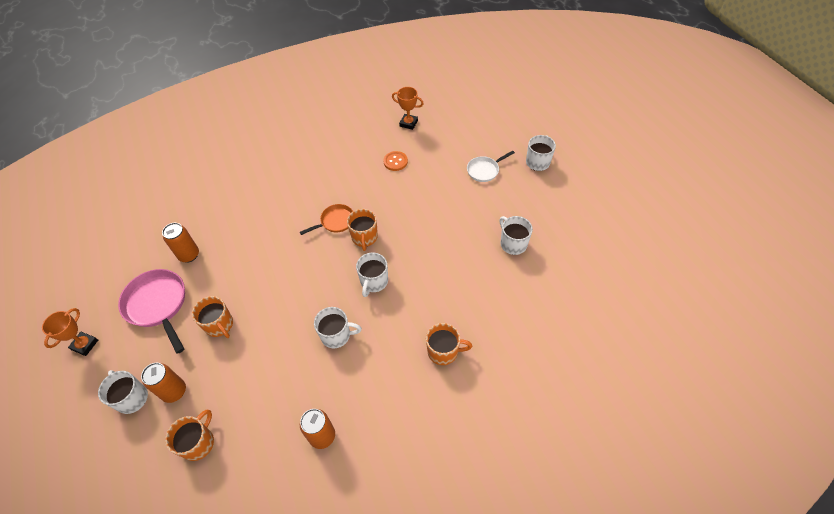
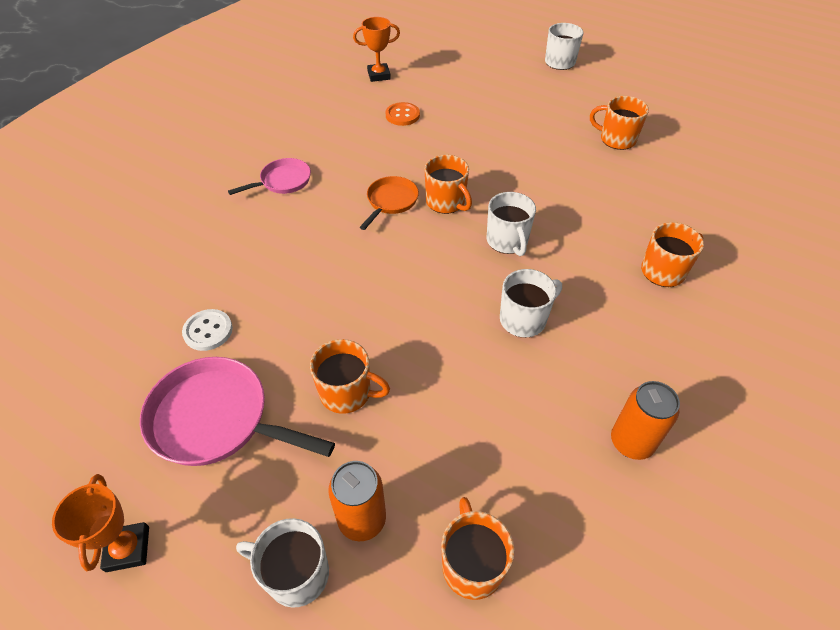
camera: 35 degrees left, 5 degrees down
(189, 255) = (208, 331): orange can -> white button
(292, 179) = (283, 181): none -> pink pan
(484, 170) = (513, 88): white pan -> none
(512, 243) = (616, 139): white mug -> orange mug

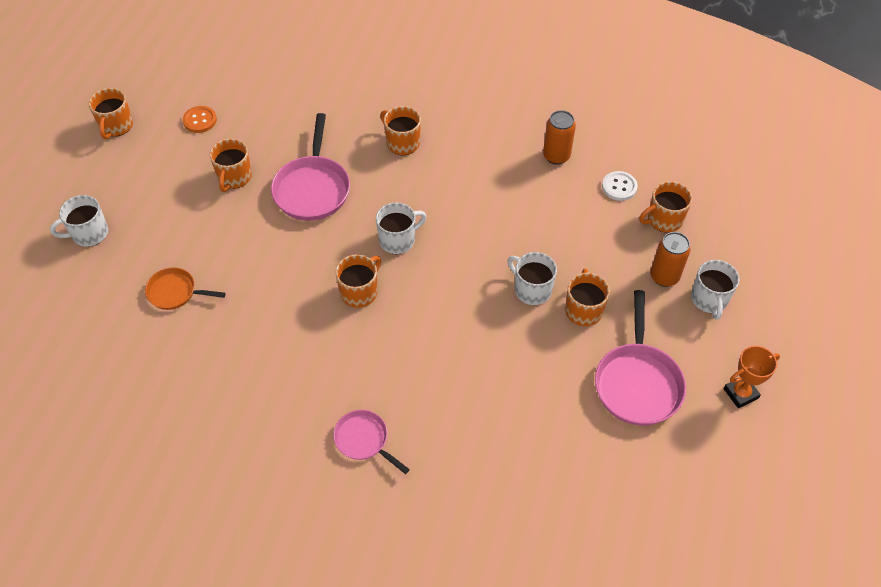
camera: 105 degrees left, 5 degrees up
(208, 331) = (567, 424): white button -> white button (619, 187)
(379, 75) = (138, 408): orange trophy -> none
(391, 201) = (370, 335): orange pan -> orange pan (175, 292)
(402, 115) = (222, 361): orange button -> orange button (200, 120)
(524, 319) = (478, 219): white mug -> white mug (531, 289)
(594, 188) = (312, 189): none -> pink pan
(689, 79) = (116, 126): none -> orange mug

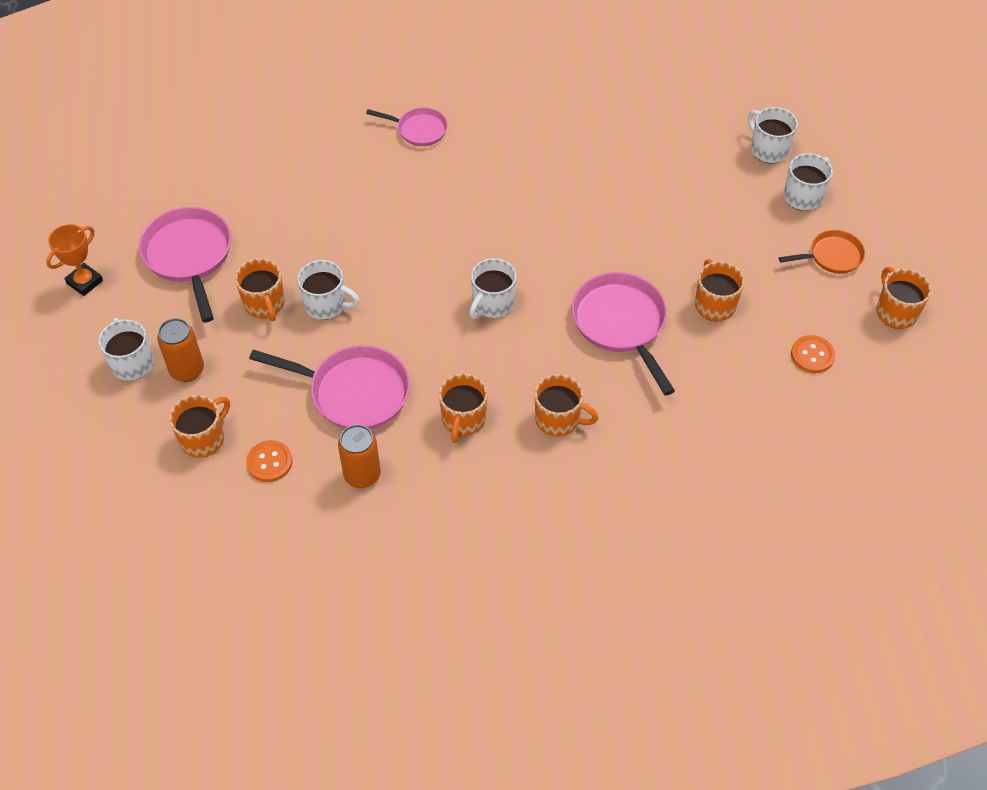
camera: 155 degrees right, 0 degrees up
(74, 286) = (768, 149): none -> white mug
(175, 292) = (672, 177): orange pan -> orange pan (832, 256)
(360, 292) = (499, 240): orange mug -> orange mug (463, 420)
(538, 212) = (353, 392): none -> pink pan
(619, 187) = (269, 462): white button -> orange button

